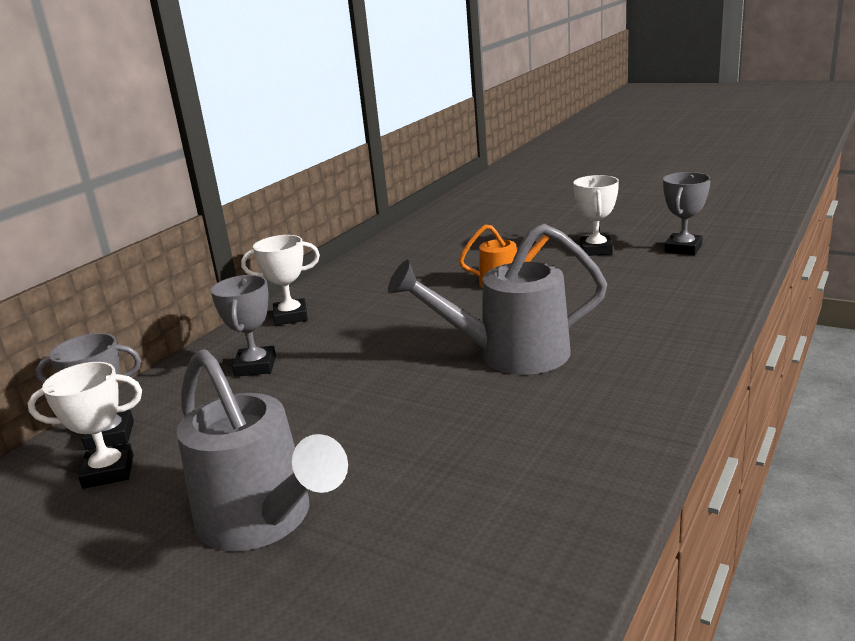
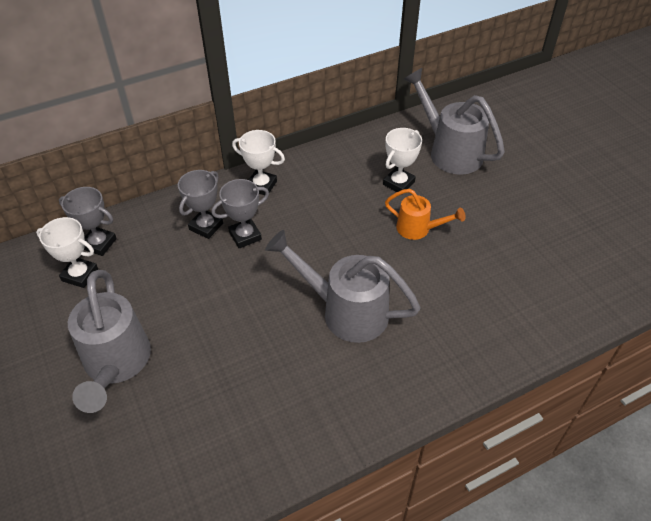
camera: 30 degrees right, 25 degrees up
(470, 233) = (450, 151): none -> grey watering can
(596, 250) = (513, 229): white trophy -> white trophy (398, 183)
(683, 248) = (576, 267): grey trophy -> grey trophy (245, 236)

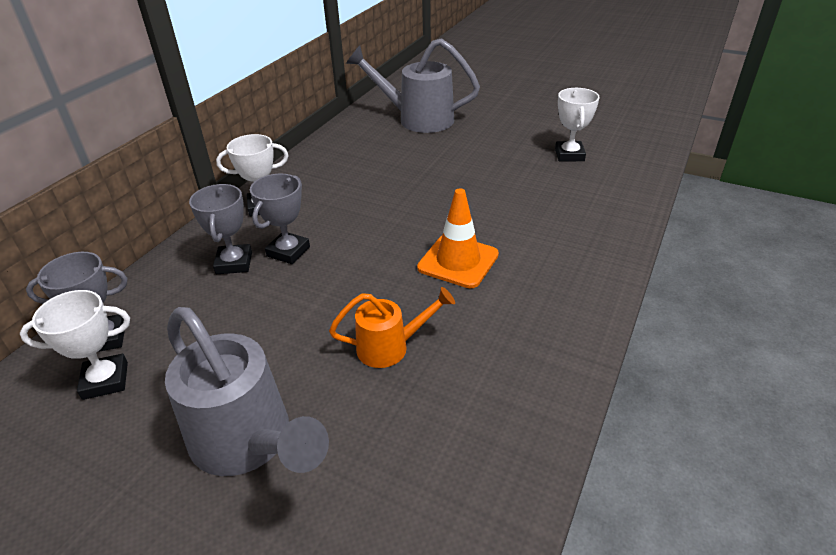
camera: 35 degrees left, 10 degrees down
(346, 311) = (458, 261): grey watering can -> orange traffic cone
(398, 183) = (398, 154): white trophy -> white trophy (569, 155)
(418, 229) = (452, 177): orange watering can -> orange watering can (390, 347)

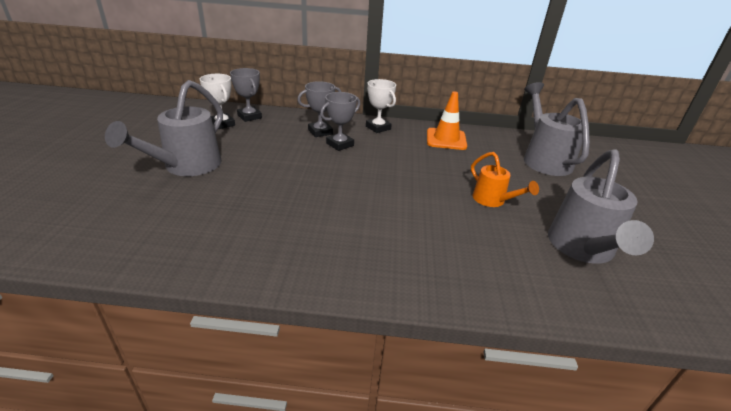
camera: 65 degrees right, 5 degrees down
(288, 251) = (340, 144): grey trophy -> grey trophy turned 45 degrees counterclockwise
(390, 347) = (267, 194): orange watering can -> orange watering can (492, 200)
(458, 261) = (368, 207): orange traffic cone -> orange traffic cone (446, 139)
(569, 155) = (582, 248): white trophy -> grey watering can

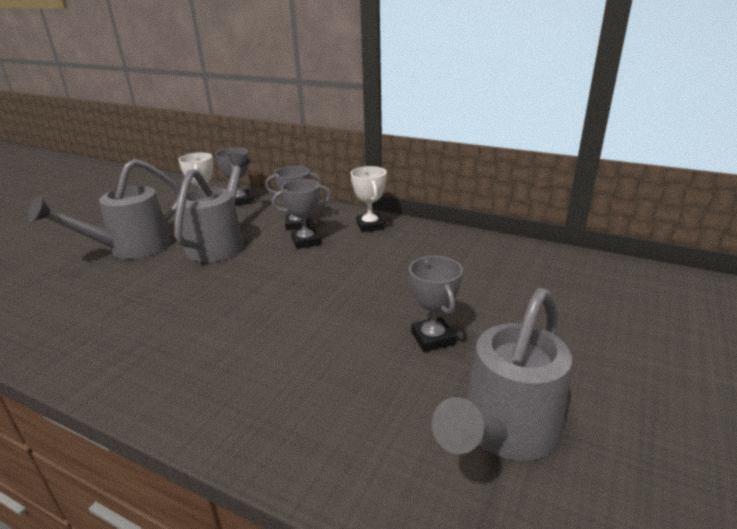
camera: 25 degrees right, 5 degrees down
(446, 139) = (445, 249): orange traffic cone -> none
(492, 200) = (432, 338): orange watering can -> grey trophy
(544, 159) = (567, 292): grey watering can -> grey watering can (220, 243)

